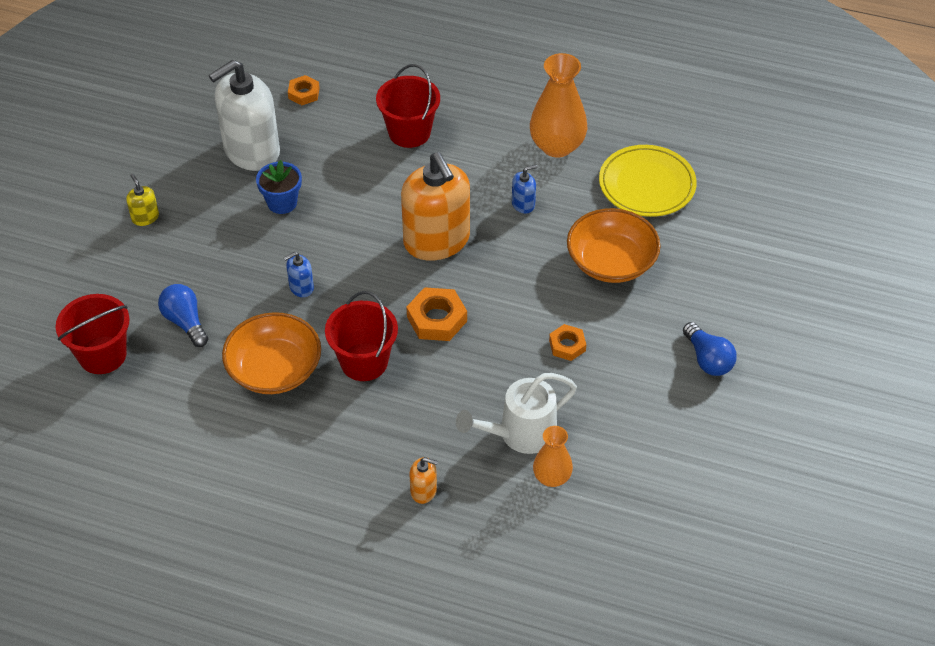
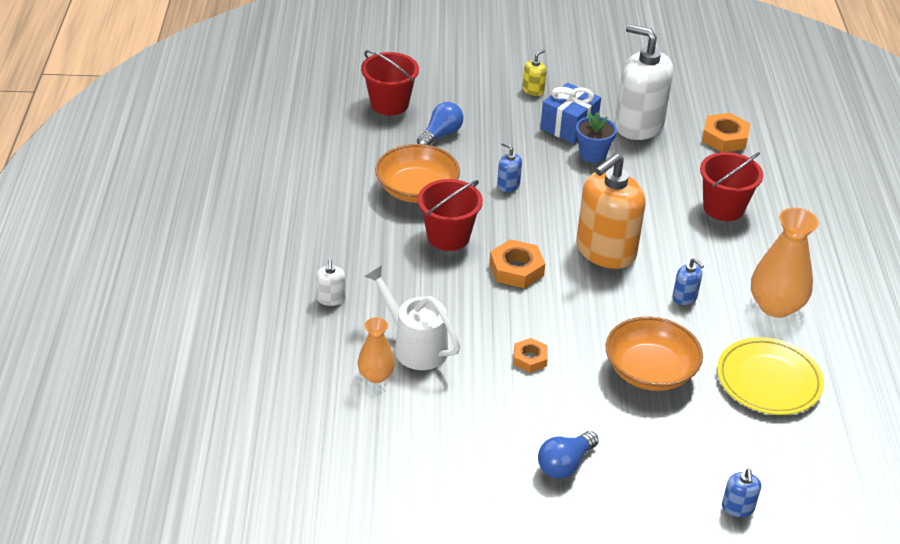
camera: 70 degrees right, 10 degrees down
(225, 207) = (569, 126): none -> blue gift
(304, 93) = (724, 138): orange nut -> orange nut, size x1.59
(423, 491) = (331, 299): orange soap dispenser -> white soap dispenser
(783, 257) = (737, 507): none -> blue soap dispenser

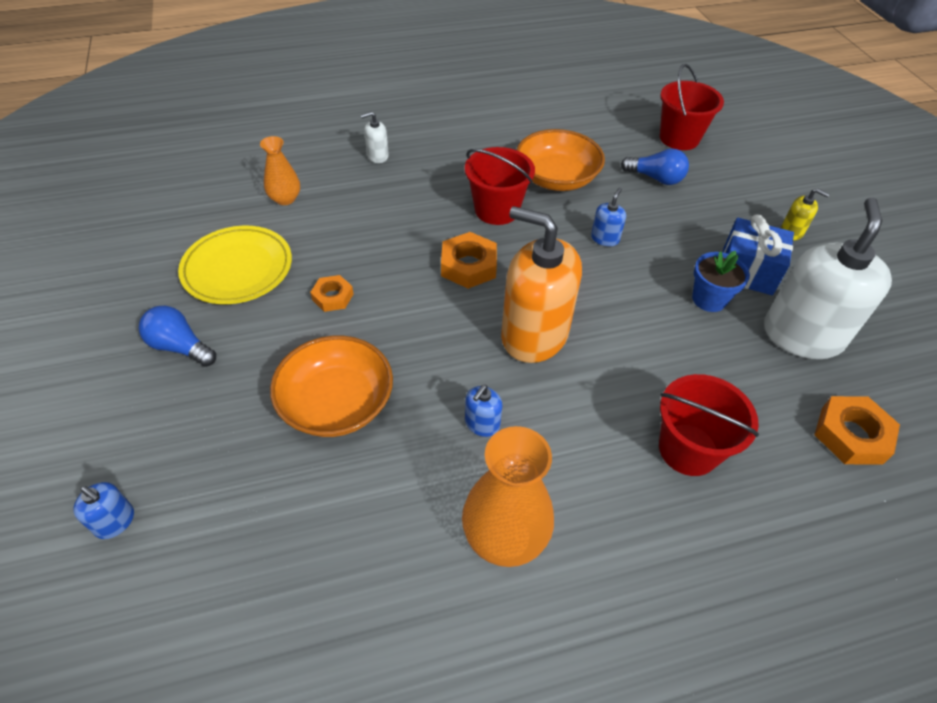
camera: 75 degrees right, 10 degrees up
(414, 346) = (330, 215): white watering can -> none
(737, 507) = (115, 521): blue soap dispenser -> blue soap dispenser turned 135 degrees counterclockwise
(768, 380) = (349, 539): yellow plate -> yellow plate (238, 269)

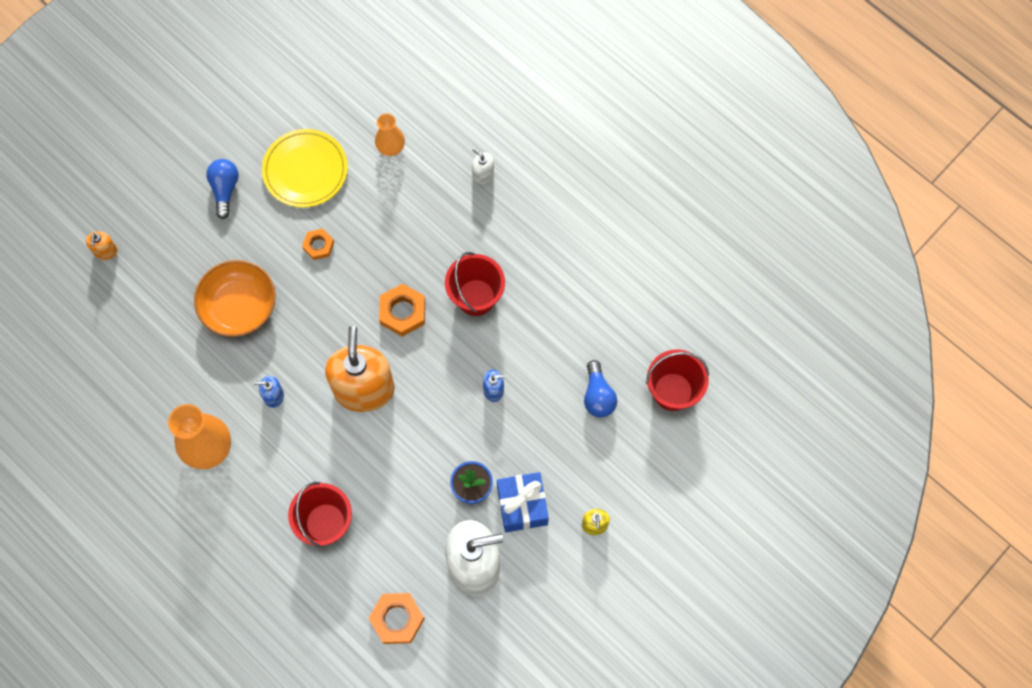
camera: 60 degrees right, 20 degrees up
(115, 521) = (105, 251): blue soap dispenser -> orange soap dispenser
(556, 178) = (545, 320): orange bowl -> none

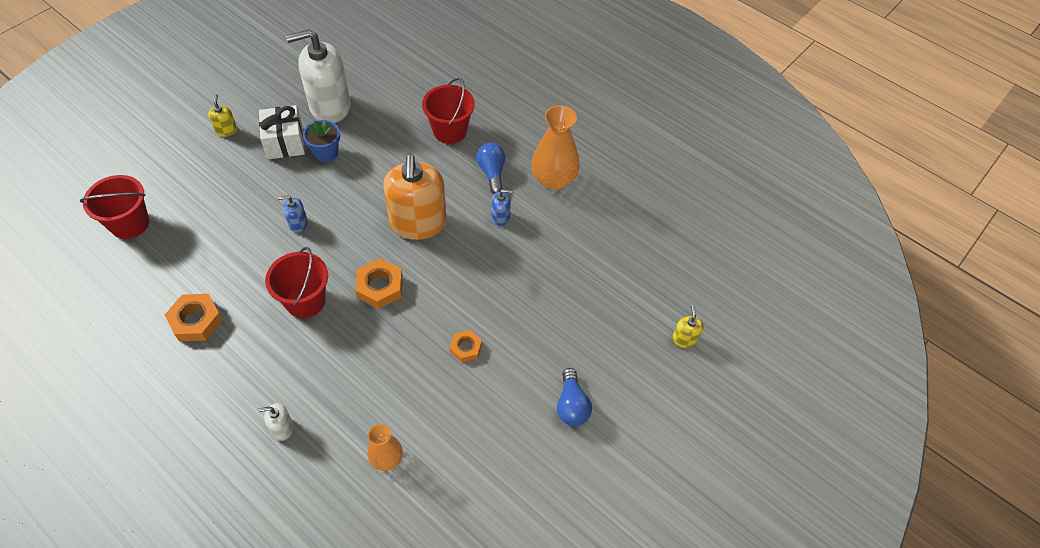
camera: 175 degrees right, 15 degrees down
(105, 251) = (684, 339): orange soap dispenser -> yellow soap dispenser
(239, 306) = (541, 290): orange bowl -> none
(305, 170) = (484, 429): yellow plate -> none
(397, 619) = (393, 76): orange nut -> orange nut (196, 320)
(483, 174) = (282, 428): white soap dispenser -> white soap dispenser turned 135 degrees clockwise
(522, 506) = (285, 142): blue gift -> white gift
(598, 396) = (201, 220): blue light bulb -> blue light bulb (492, 173)

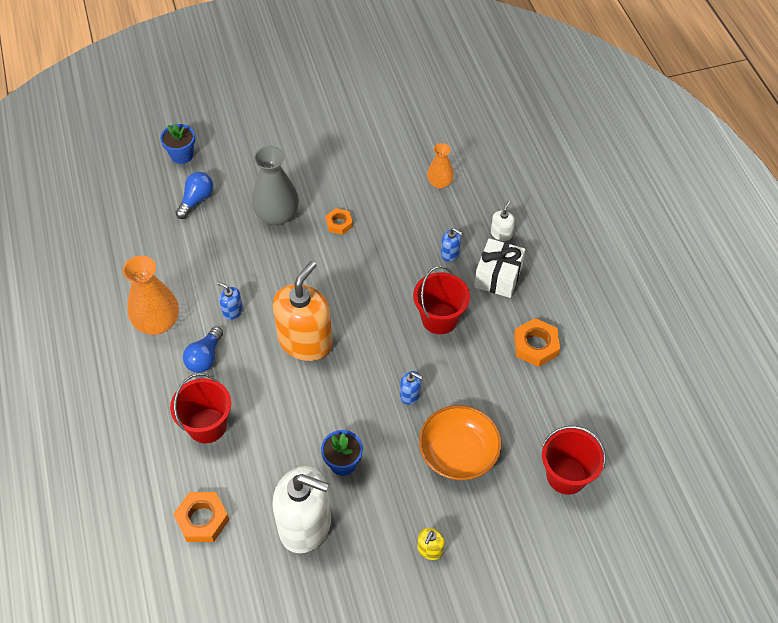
camera: 145 degrees left, 0 degrees up
(233, 200) = (458, 453): none -> orange bowl
(282, 428) = (501, 234): white soap dispenser -> white soap dispenser turned 90 degrees counterclockwise
(285, 142) = (376, 499): white gift -> white gift (498, 277)
(329, 374) = (450, 253): none -> blue soap dispenser
(380, 287) = (373, 301): orange nut -> orange nut (202, 519)
(534, 324) = (277, 215): none -> grey vase
(571, 405) = (295, 155): blue light bulb -> blue light bulb (196, 200)
(684, 339) = (182, 155): yellow soap dispenser -> blue flower pot

